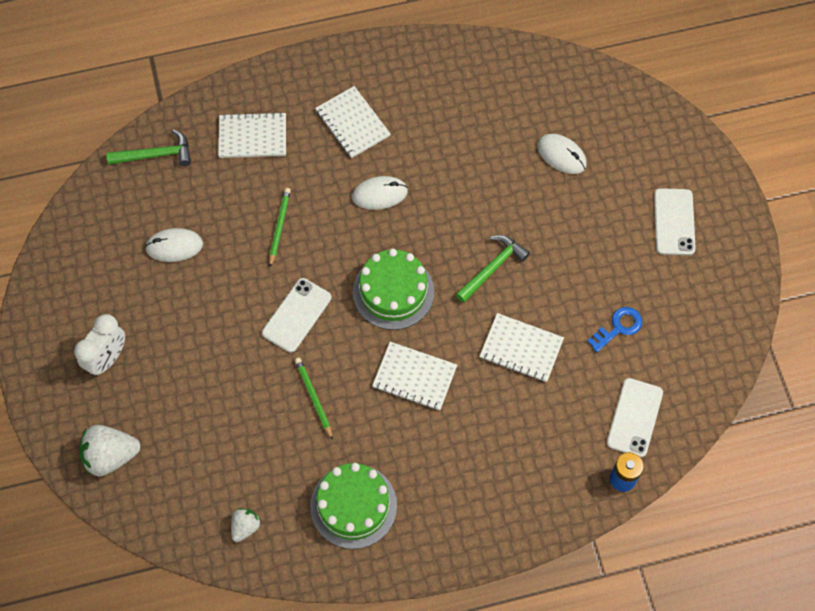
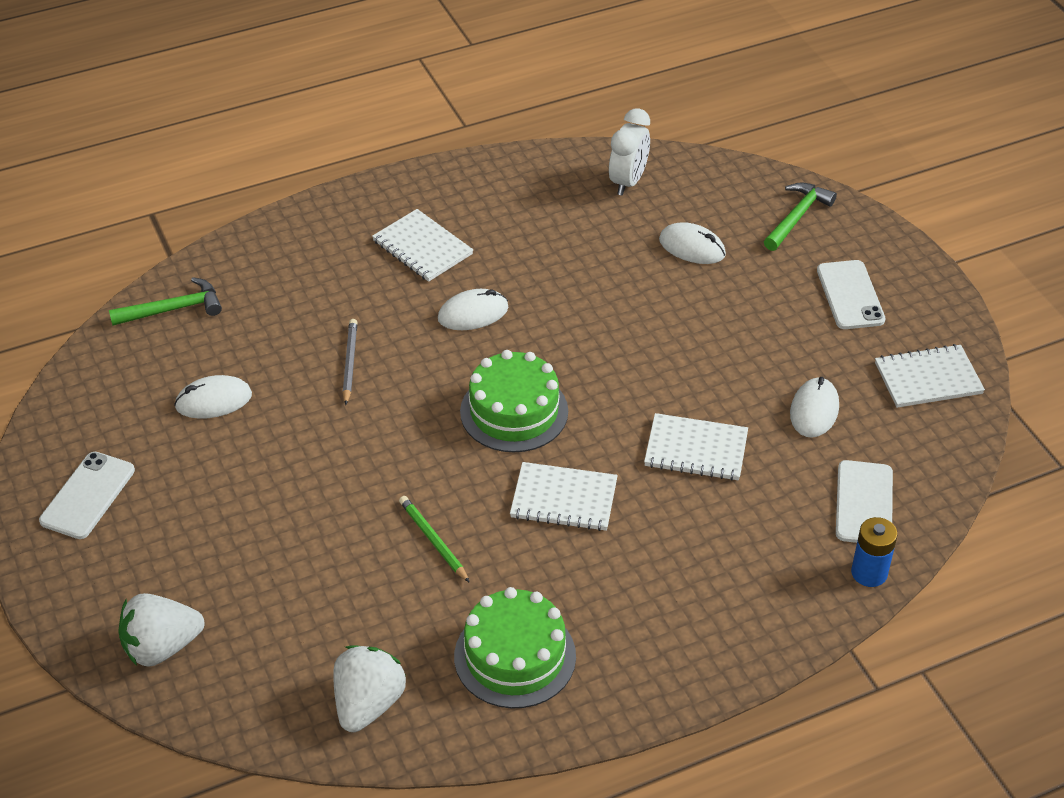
camera: 10 degrees left, 20 degrees down
(107, 358) = (141, 535): white clock -> white clock (628, 182)
(245, 527) = (368, 704): white strawberry -> white strawberry, size x1.76
(252, 136) = (297, 276): white notebook -> white notebook (928, 378)
(279, 227) = (350, 363): green pencil -> grey pencil
(296, 315) = (391, 453): white phone -> white phone (87, 495)
(492, 268) = (636, 370): green hammer -> green hammer (797, 217)
(618, 327) = (814, 410): blue key -> white mouse

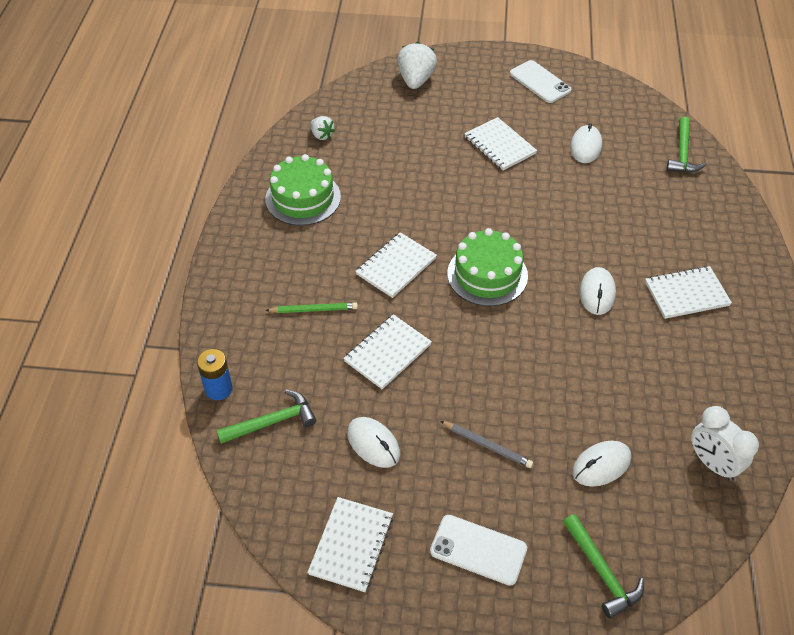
camera: 120 degrees right, 5 degrees up
(264, 487) = (499, 145): none -> white notebook
(350, 363) = (583, 214): grey pencil -> grey pencil (487, 445)
(368, 704) = (322, 135): white strawberry -> white strawberry, size x0.57
(433, 540) = (408, 197): green pencil -> green pencil (314, 310)
(864, 503) = (272, 422): white phone -> green hammer

